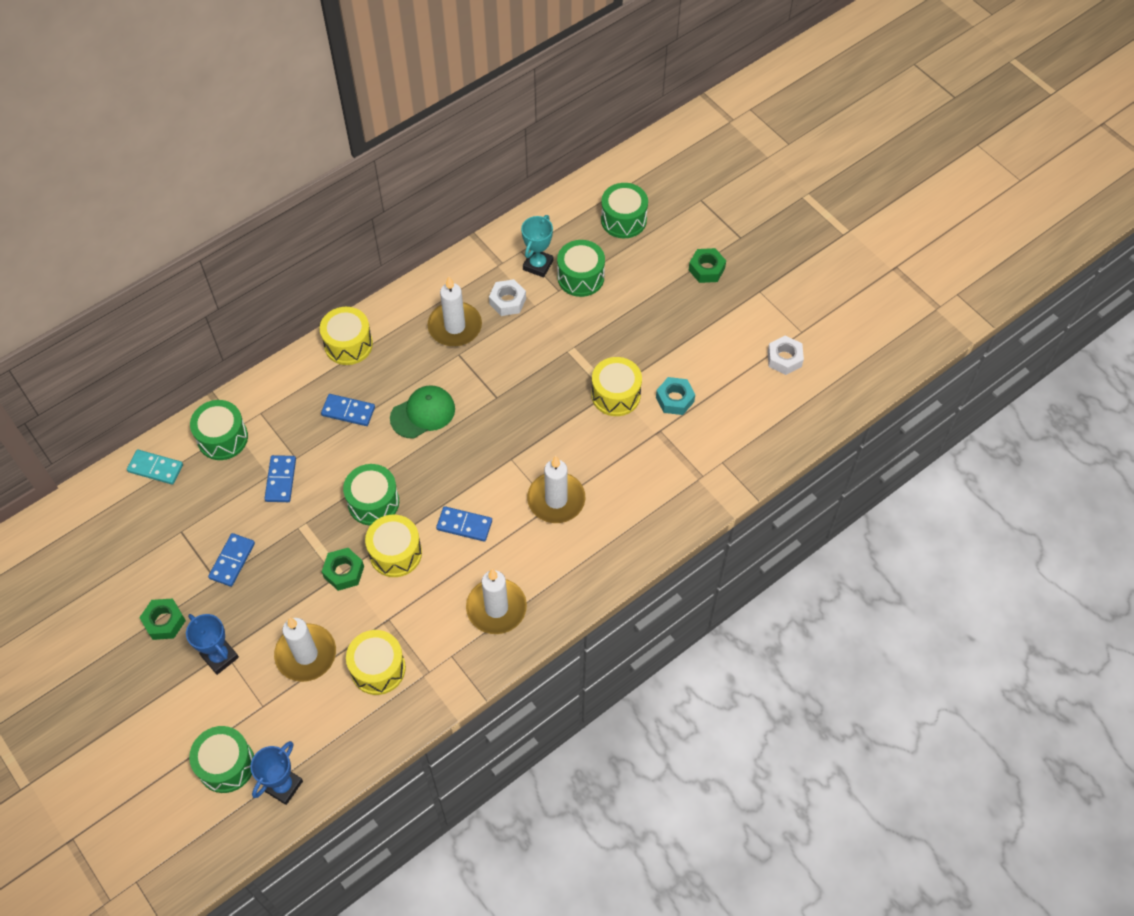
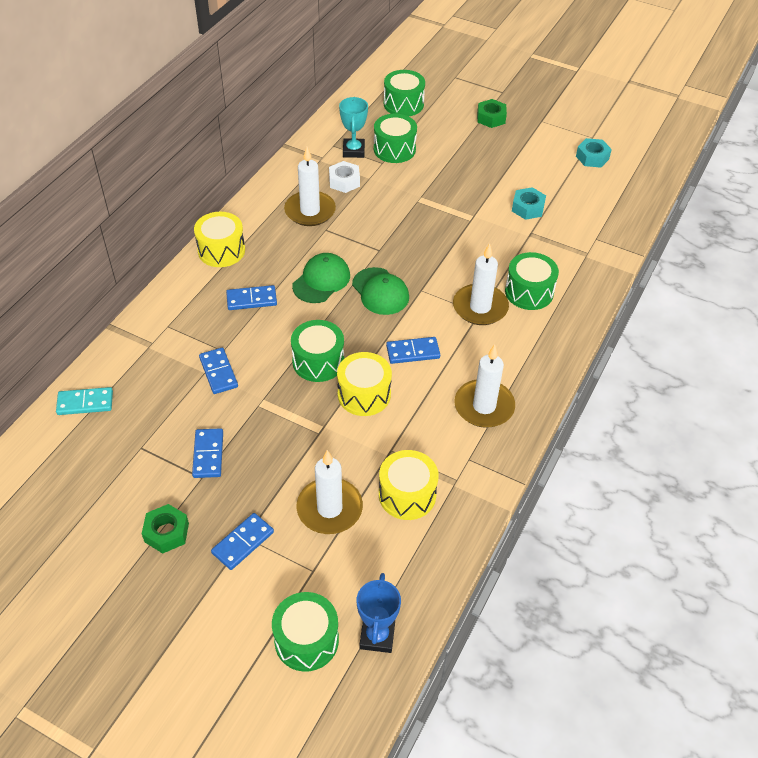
camera: 25 degrees left, 10 degrees down
(220, 657) = (243, 543): blue trophy -> blue domino
(222, 438) = (141, 357): green drum -> green drum (529, 292)
(344, 572) = (324, 426): green nut -> none
(471, 446) = (380, 291): none -> green cap
(616, 395) = (478, 219): yellow drum -> none
(784, 358) = (592, 157): white nut -> turquoise nut

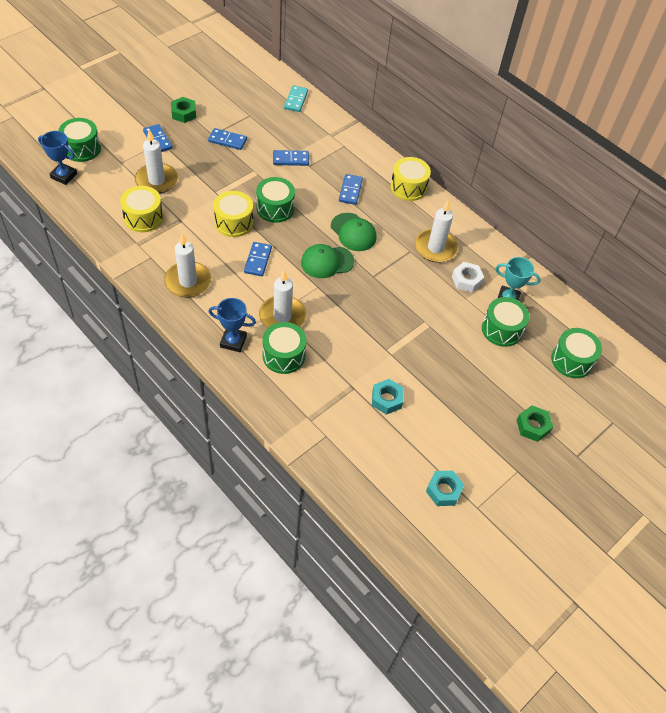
camera: 105 degrees right, 5 degrees up
(539, 337) = (233, 341): none -> blue trophy

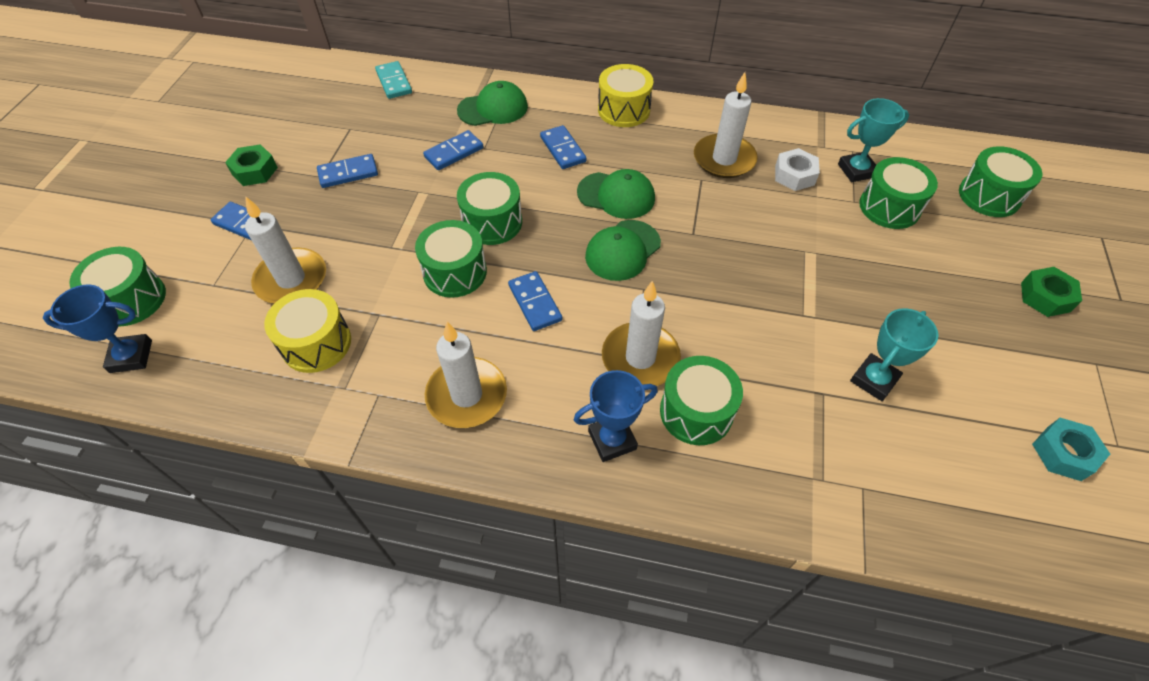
camera: 30 degrees left, 0 degrees up
(234, 222) = (455, 272): yellow drum -> green drum
(335, 145) = (493, 108): none -> green cap
(386, 399) = (874, 380): turquoise nut -> turquoise trophy

